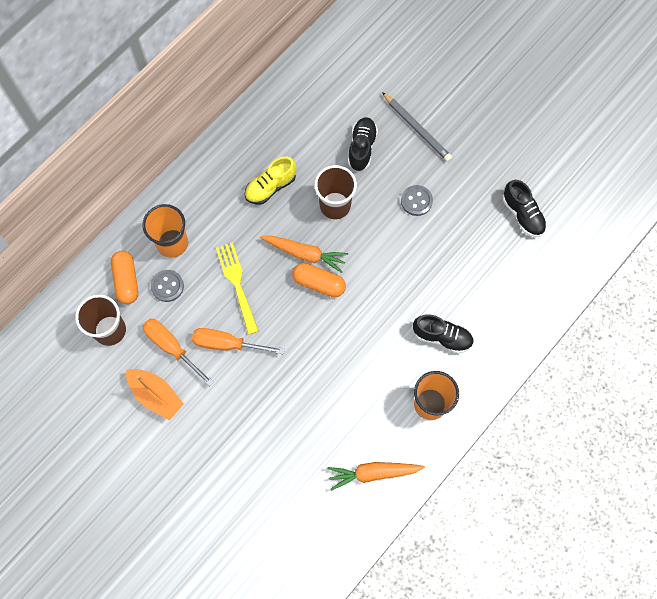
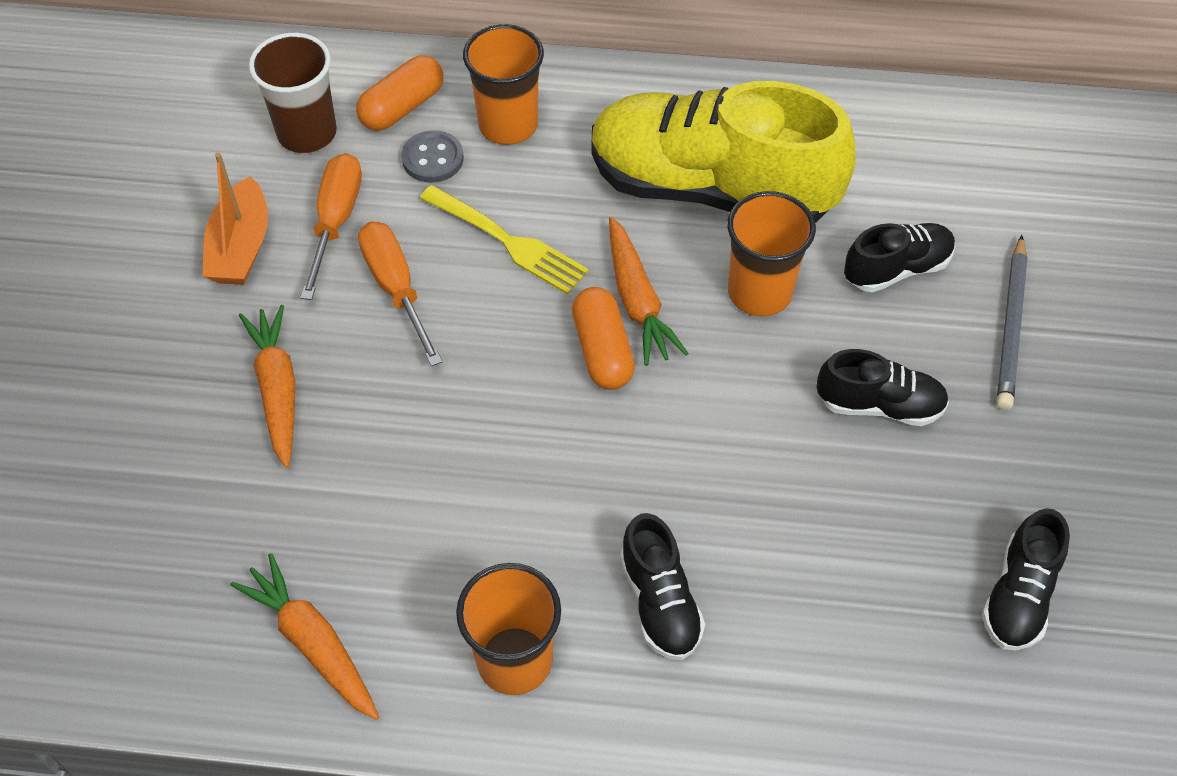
camera: 55 degrees right, 15 degrees down
(237, 284) = (508, 242): yellow fork -> yellow fork turned 90 degrees clockwise
(245, 422) = (277, 390): none -> orange carrot
(270, 187) = (711, 189): yellow shoe -> yellow shoe, size x2.20
(335, 205) = (759, 292): brown cup -> orange cup
(416, 201) = (879, 405): grey button -> black shoe

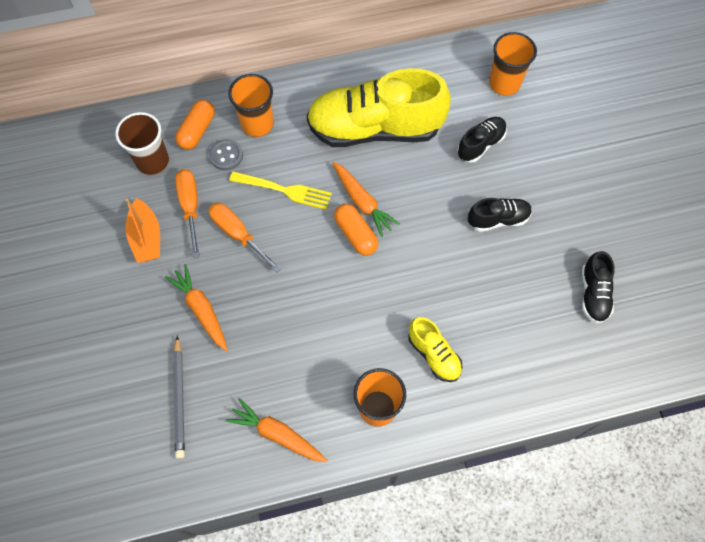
camera: 20 degrees left, 10 degrees up
(660, 602) = (434, 354): black shoe -> yellow shoe
(759, 292) = (420, 178): orange cup -> orange cup (504, 83)
(1011, 326) = (544, 158): grey pencil -> grey pencil (179, 399)

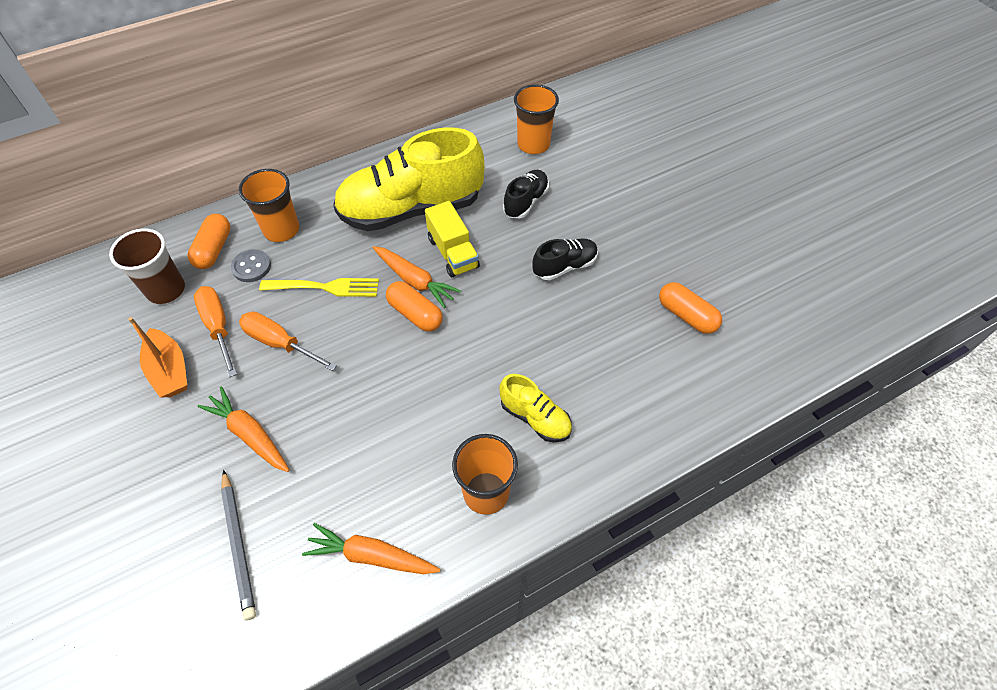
camera: 15 degrees left, 10 degrees down
(402, 182) = (453, 253): none -> yellow truck
(593, 294) = (686, 315): black shoe -> orange capsule

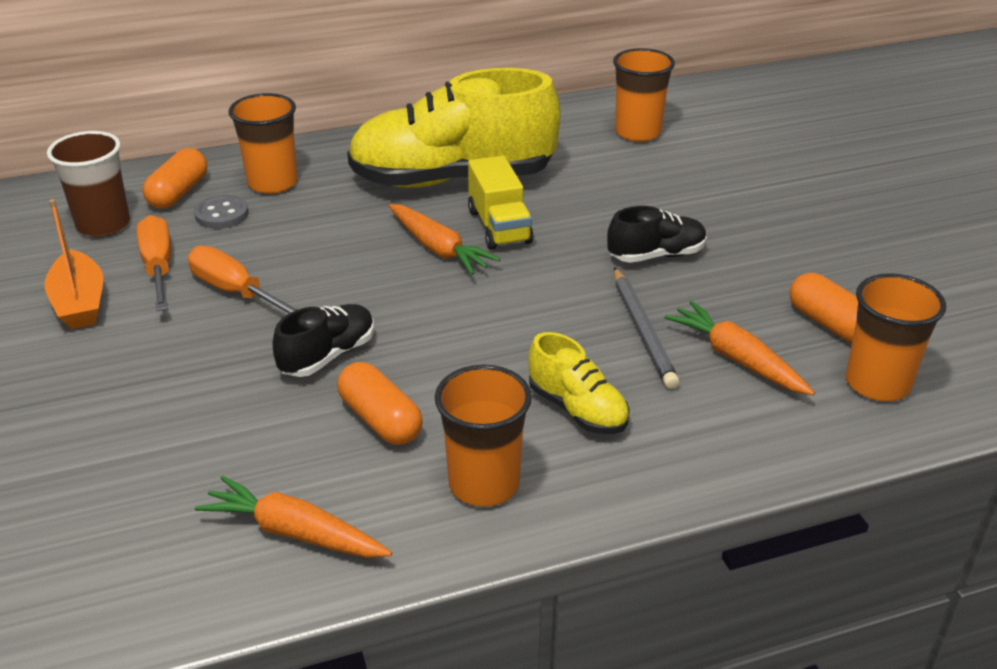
camera: 10 degrees right, 20 degrees down
(239, 545) = (109, 495): grey pencil -> grey pencil (642, 331)
(249, 434) = (164, 379): orange carrot -> orange carrot (737, 359)
(325, 287) = (314, 243): yellow fork -> none
(415, 314) = (430, 282): orange capsule -> orange capsule (380, 420)
(525, 202) = (614, 186): black shoe -> black shoe (328, 356)
(721, 364) = (877, 383): none -> orange cup

